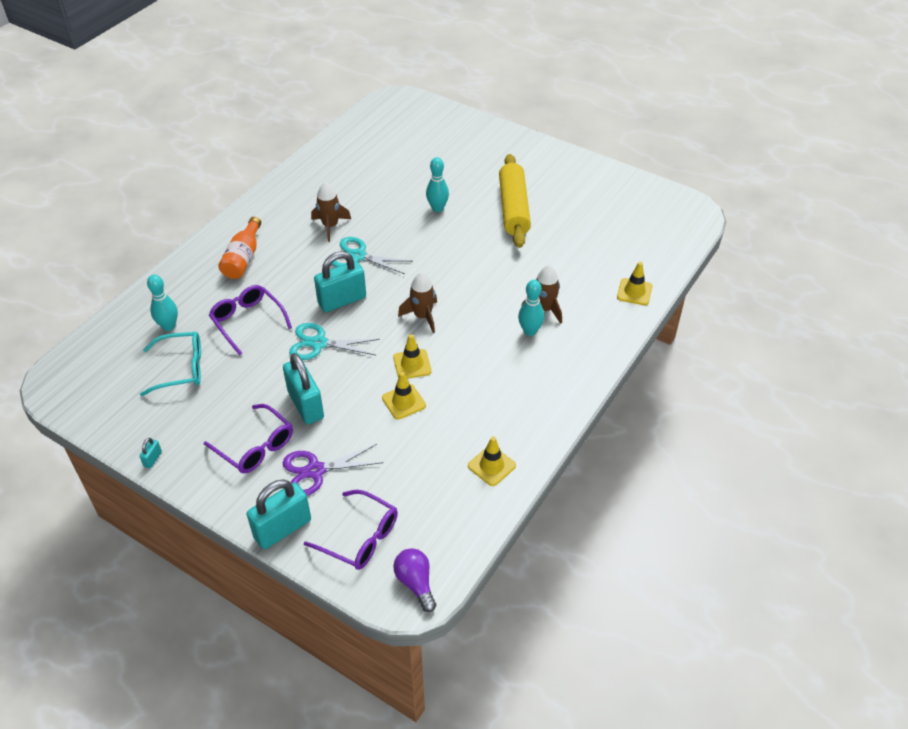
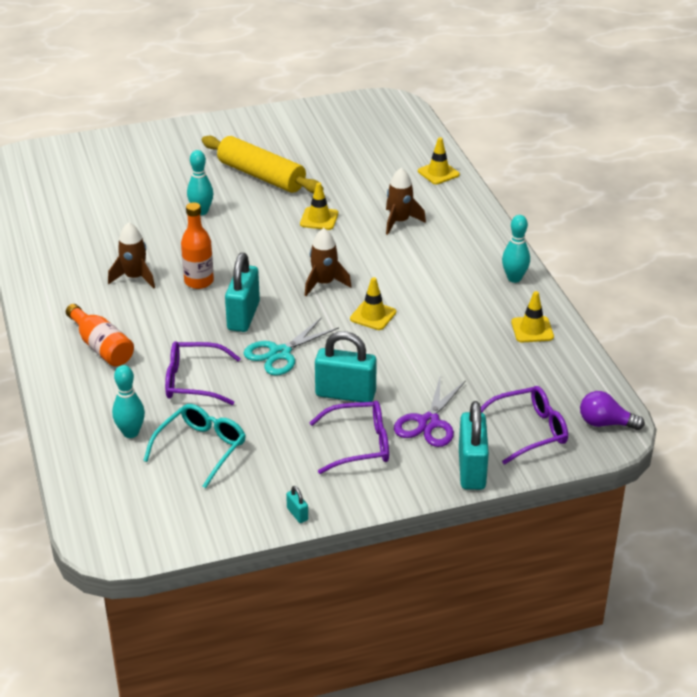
camera: 50 degrees left, 10 degrees down
(358, 256) = (199, 281): turquoise scissors -> orange bottle
(403, 402) = (410, 340): yellow traffic cone -> yellow traffic cone (319, 219)
(530, 331) = (414, 240): turquoise bowling pin -> turquoise bowling pin (514, 278)

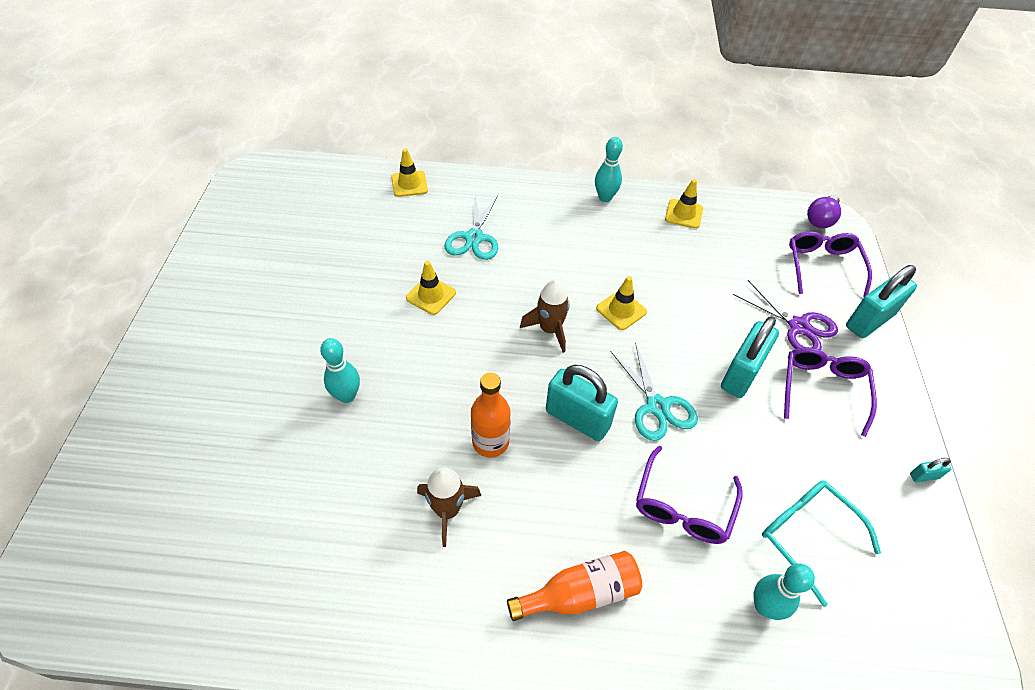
camera: 70 degrees left, 15 degrees up
(261, 176) = (313, 316): yellow rolling pin -> none
(399, 222) = (474, 238): brown rocket -> turquoise scissors
(471, 469) = (869, 320): turquoise padlock -> turquoise padlock turned 60 degrees counterclockwise

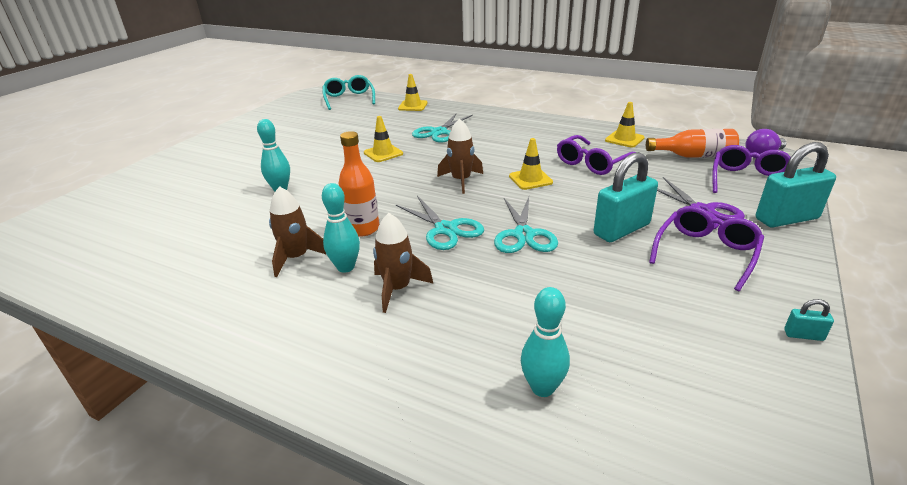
camera: 25 degrees right, 20 degrees down
(577, 419) = (445, 229): turquoise padlock -> turquoise scissors
(580, 524) = (397, 289): none -> brown rocket
(580, 593) = (362, 331): orange bottle -> orange bottle (693, 156)
(605, 197) = (559, 125): turquoise bowling pin -> turquoise bowling pin (346, 267)
(683, 506) = (503, 298): purple glasses -> purple glasses (592, 163)
(807, 535) = (626, 347): turquoise glasses -> turquoise glasses (349, 99)

